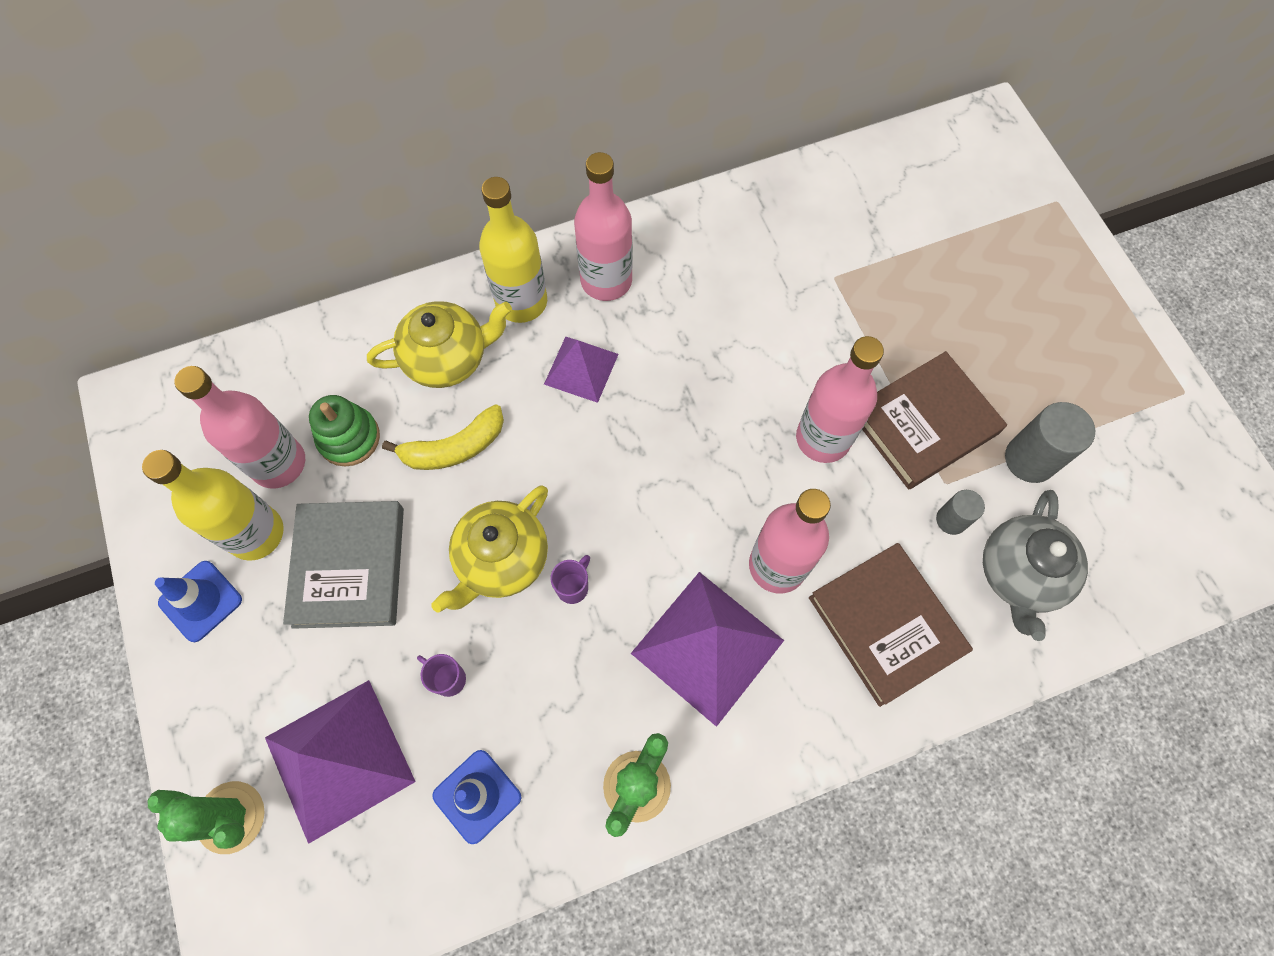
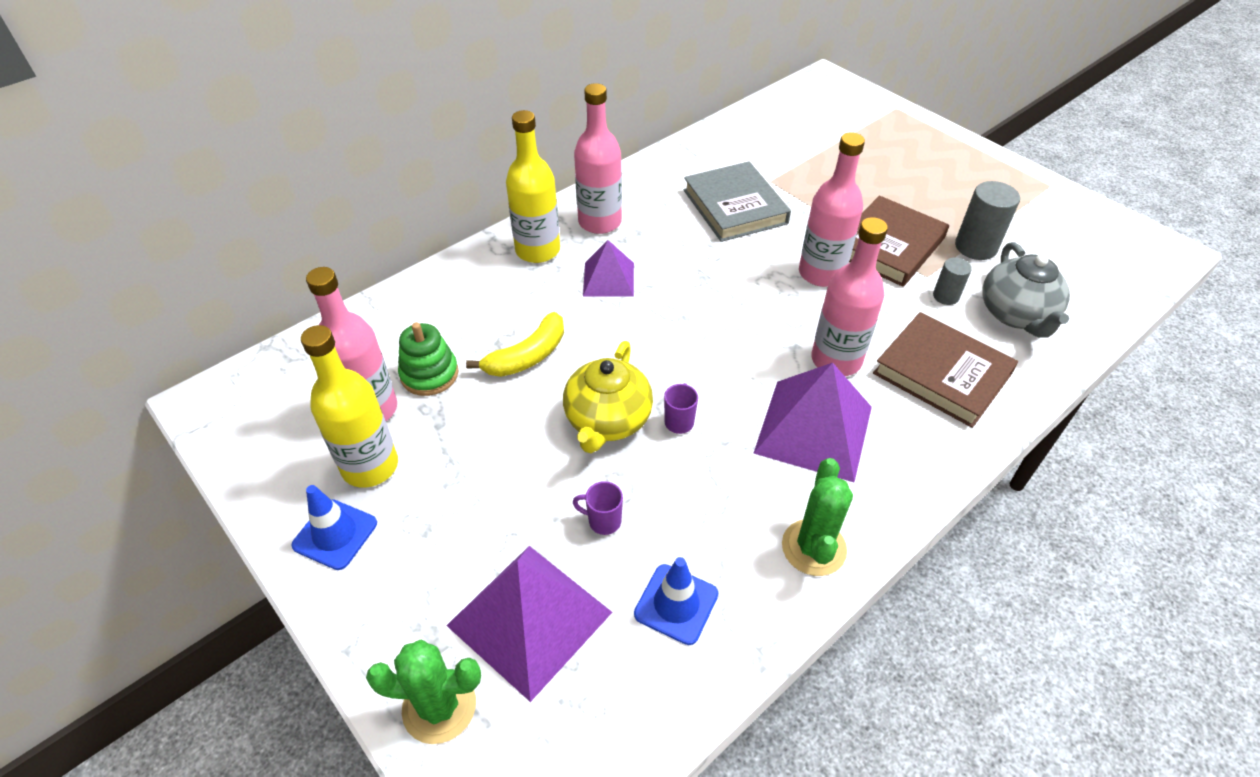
camera: 20 degrees left, 20 degrees down
(349, 566) = (471, 465): grey book -> grey book (735, 207)
(448, 358) = (493, 300): yellow teapot -> none

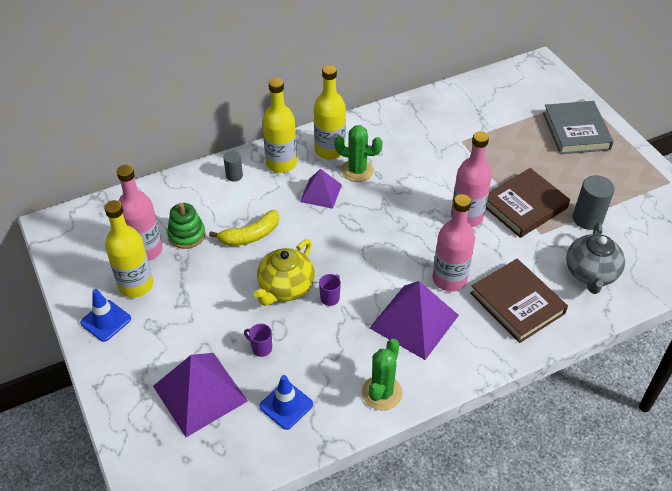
camera: 15 degrees right, 0 degrees up
(439, 706) = (136, 427): green cactus -> green cactus (357, 171)
(600, 222) = (330, 150): pink bottle -> yellow bottle
(735, 207) = (427, 156): grey book -> grey book (576, 131)
(945, 296) = (547, 250): grey cylinder -> grey cylinder (234, 175)

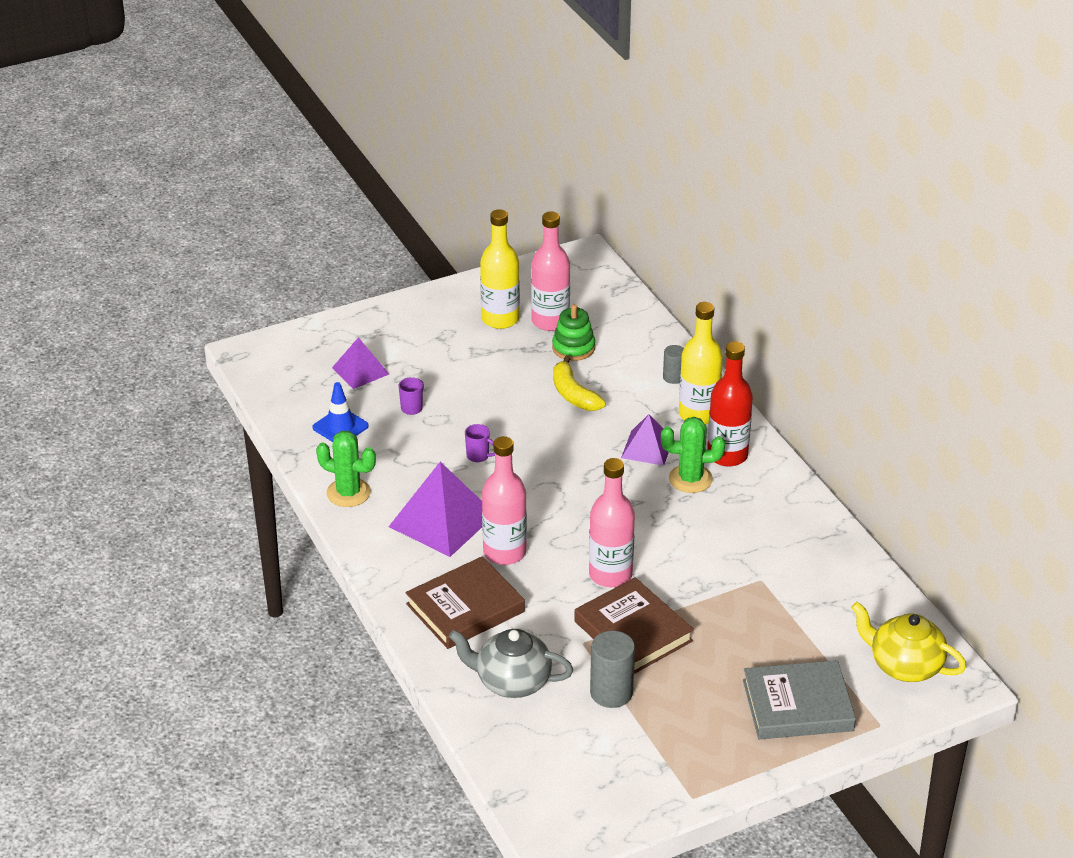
camera: 90 degrees right, 10 degrees down
(106, 321) = (453, 304): blue traffic cone -> none
(200, 393) = (360, 371): purple pyramid -> purple pyramid, size x0.59
(285, 288) = (494, 423): yellow teapot -> yellow teapot (904, 666)
(330, 150) = (727, 455): yellow bottle -> red bottle
(357, 171) = (690, 479): green cactus -> green cactus turned 75 degrees clockwise

